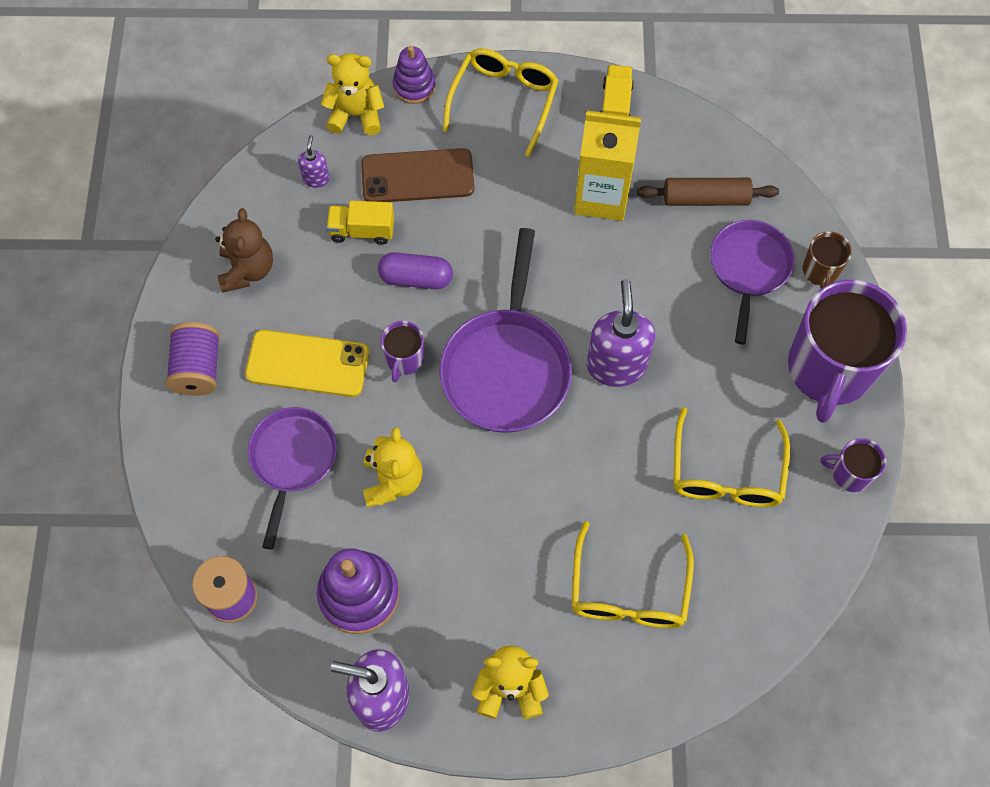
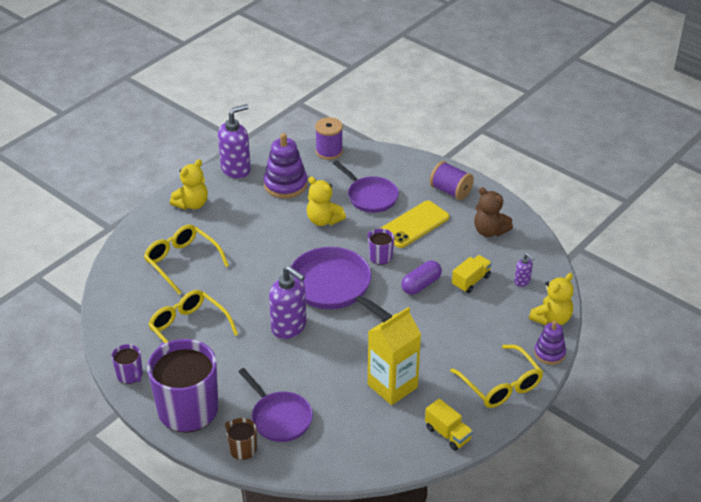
camera: 130 degrees right, 25 degrees down
(417, 176) = (484, 320): brown phone -> none
(705, 198) = (342, 431): brown rolling pin -> none
(850, 473) = (130, 375): purple mug -> purple mug turned 90 degrees clockwise

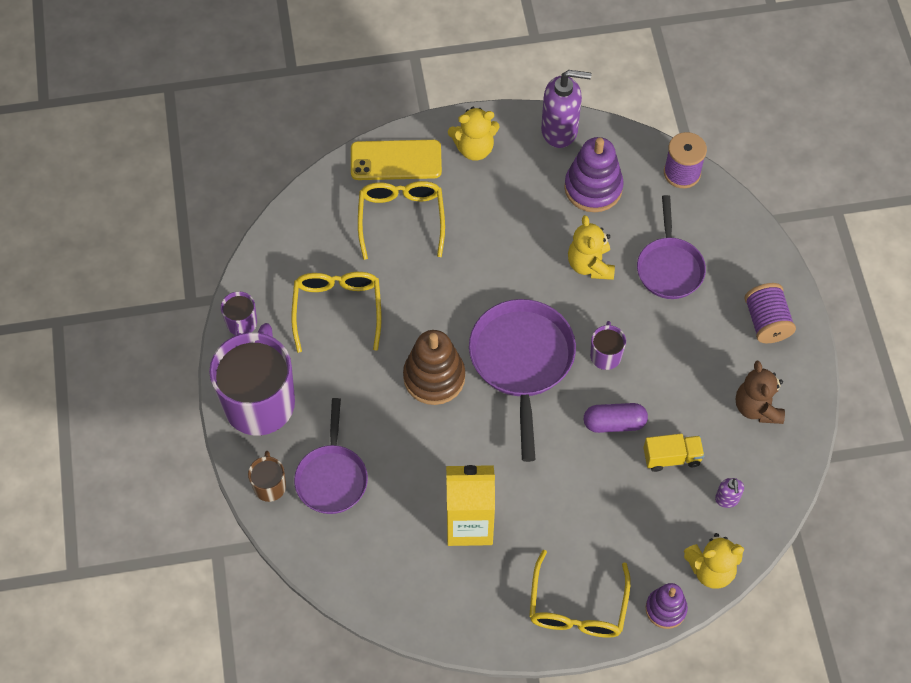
camera: 40 degrees right, 20 degrees up
(289, 327) = (434, 377): purple soap dispenser -> brown stacking toy
(414, 224) = (681, 339): yellow phone -> yellow phone (396, 160)
(448, 434) = (471, 620): yellow truck -> none

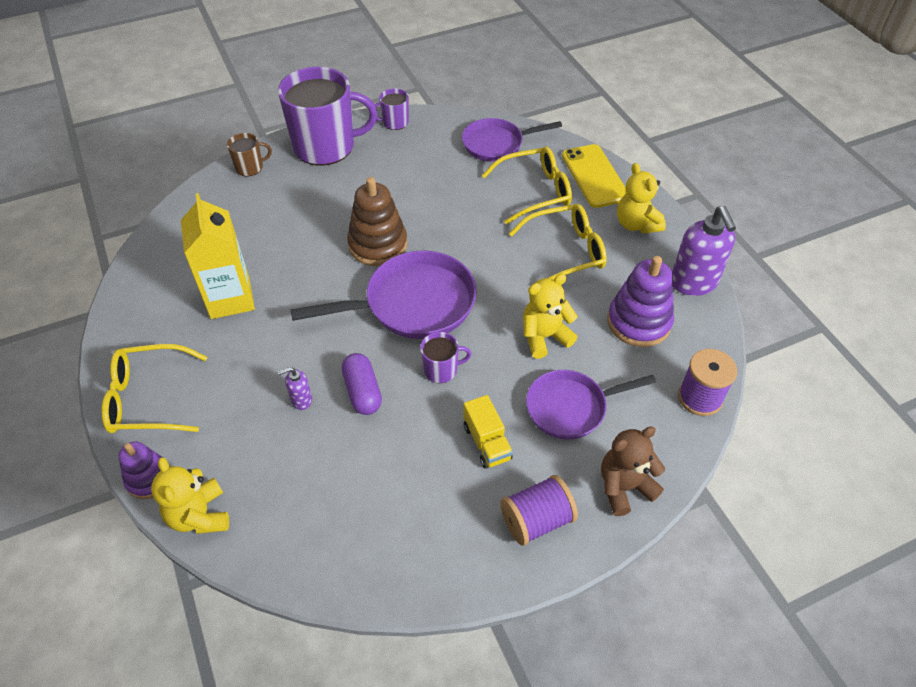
camera: 75 degrees right, 10 degrees down
(332, 477) = (263, 201): purple pan -> purple pan (496, 144)
(337, 309) = (427, 171): yellow glasses -> yellow glasses (566, 252)
(671, 457) = (332, 452): yellow truck -> yellow truck (487, 442)
(727, 499) = (290, 517): purple soap dispenser -> purple soap dispenser (301, 400)
(757, 407) = (417, 529): brown teddy bear -> brown teddy bear (624, 487)

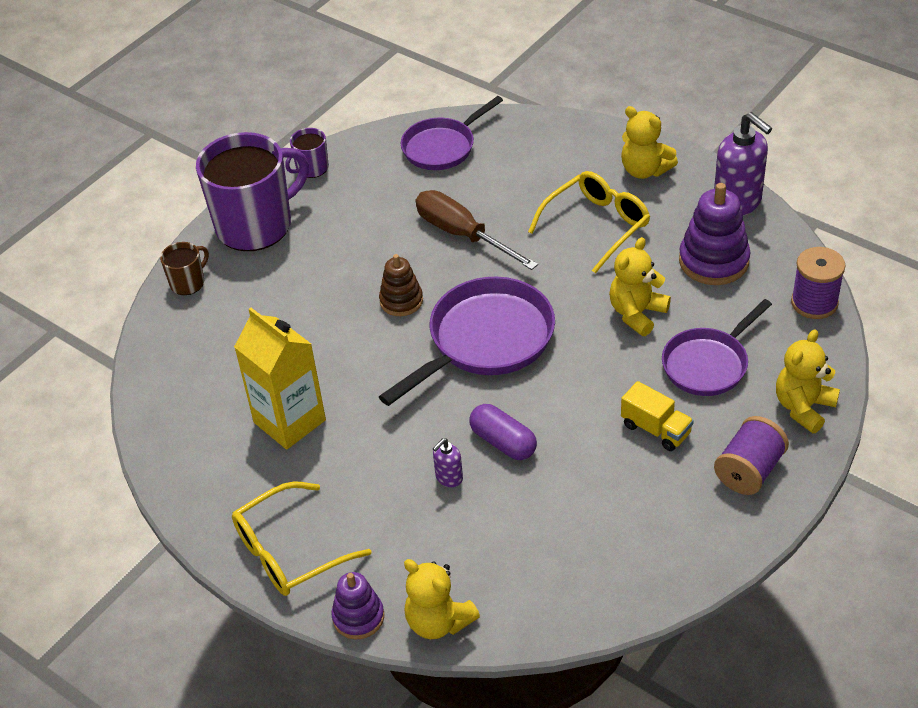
camera: 25 degrees left, 5 degrees down
(378, 245) = (401, 301): brown stacking toy -> brown stacking toy, size x0.62
(441, 369) = (563, 387): purple mug -> none
(460, 215) = (462, 235): none -> brown screwdriver
(535, 191) = (520, 179): yellow glasses -> none
(594, 176) = (568, 139): yellow phone -> none
(624, 487) = (803, 407): brown teddy bear -> yellow teddy bear

